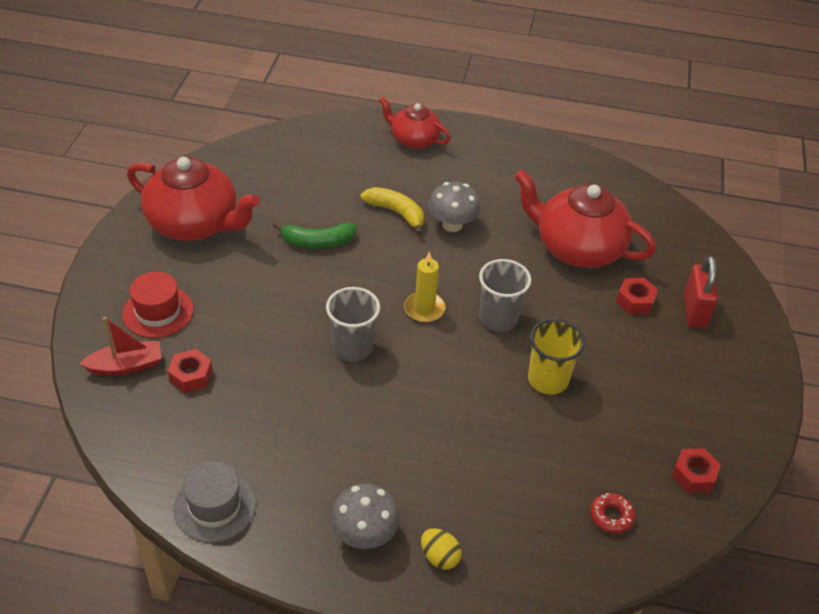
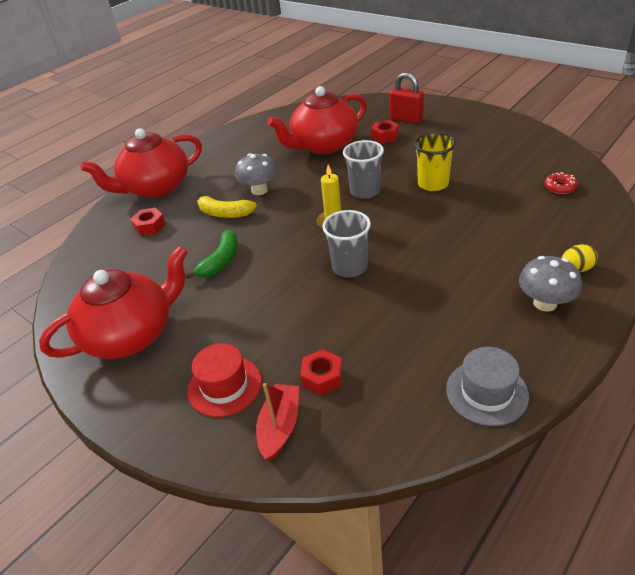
camera: 55 degrees left, 5 degrees down
(396, 213) = (224, 213): yellow banana -> yellow banana turned 135 degrees counterclockwise
(414, 140) = (156, 188): red teapot -> red teapot, size x1.69
(693, 475) = (536, 150): red nut -> red nut (150, 226)

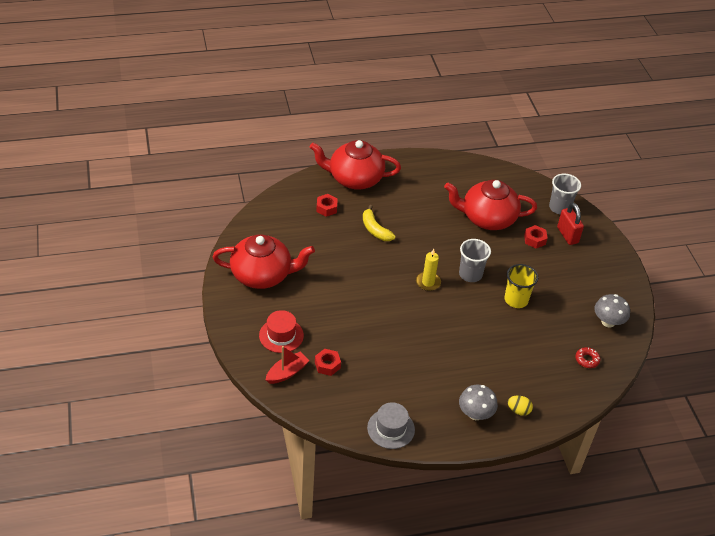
camera: 30 degrees right, 5 degrees up
(220, 261) = (342, 262): green banana -> none
(259, 190) = (411, 226): grey mushroom -> grey mushroom (608, 322)
(349, 267) = (404, 318): grey cup -> grey cup (559, 207)

